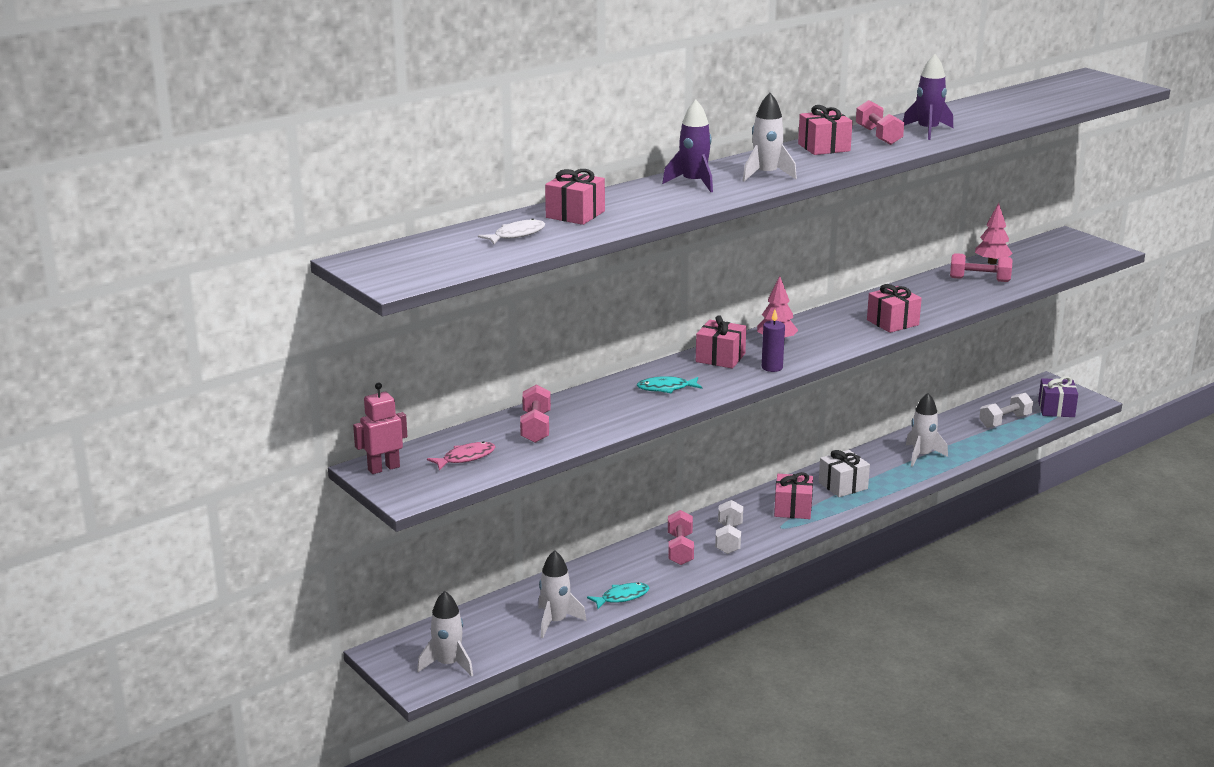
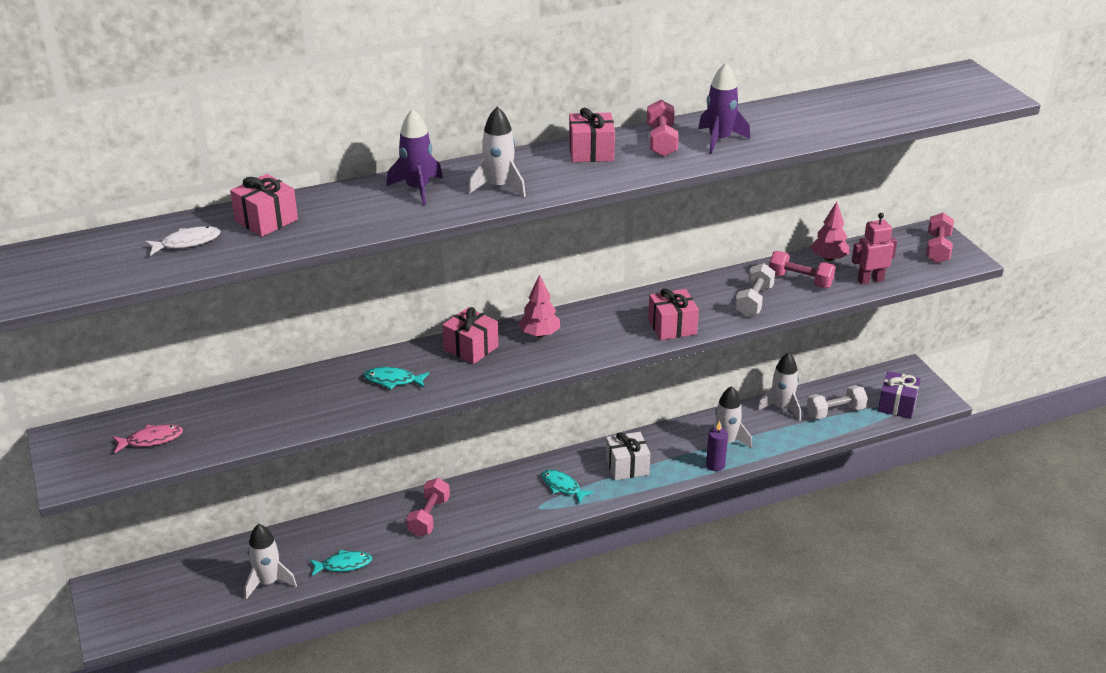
camera: 15 degrees right, 10 degrees up
(383, 468) = (71, 440): pink robot -> pink robot (870, 280)
(448, 664) = (147, 613): white rocket -> white rocket (781, 408)
(536, 427) = (239, 411): pink dumbbell -> pink dumbbell (937, 249)
(729, 538) = (481, 512): white dumbbell -> white dumbbell (754, 301)
(772, 367) = (512, 369): purple candle -> purple candle (715, 465)
(793, 509) = (562, 486): pink gift -> turquoise fish

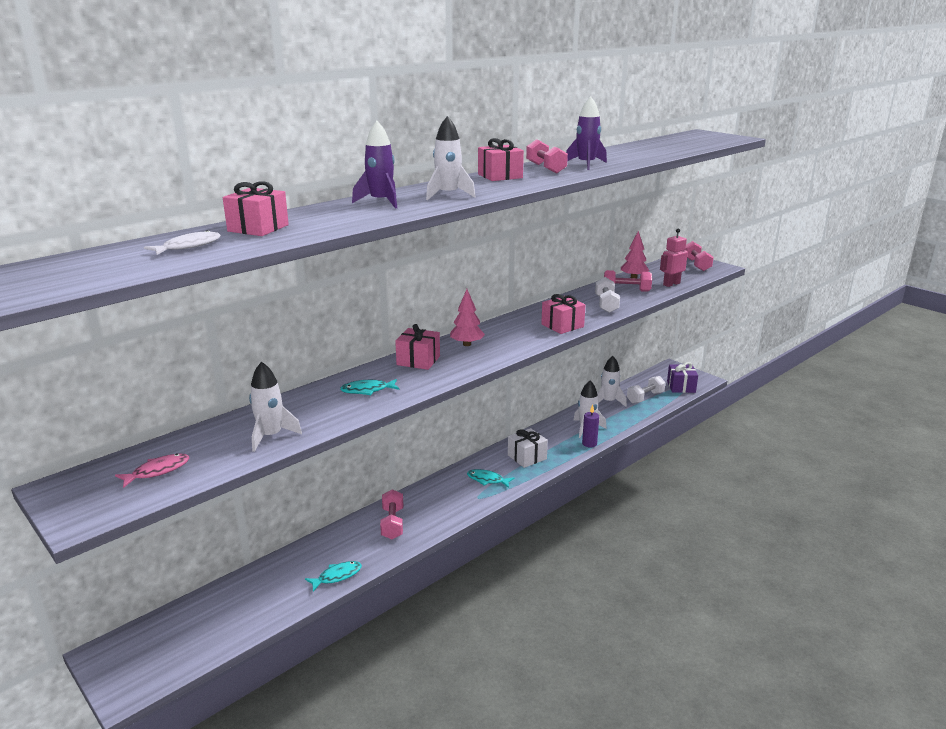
camera: 20 degrees left, 10 degrees down
(268, 582) = (273, 607): white rocket -> white rocket (271, 436)

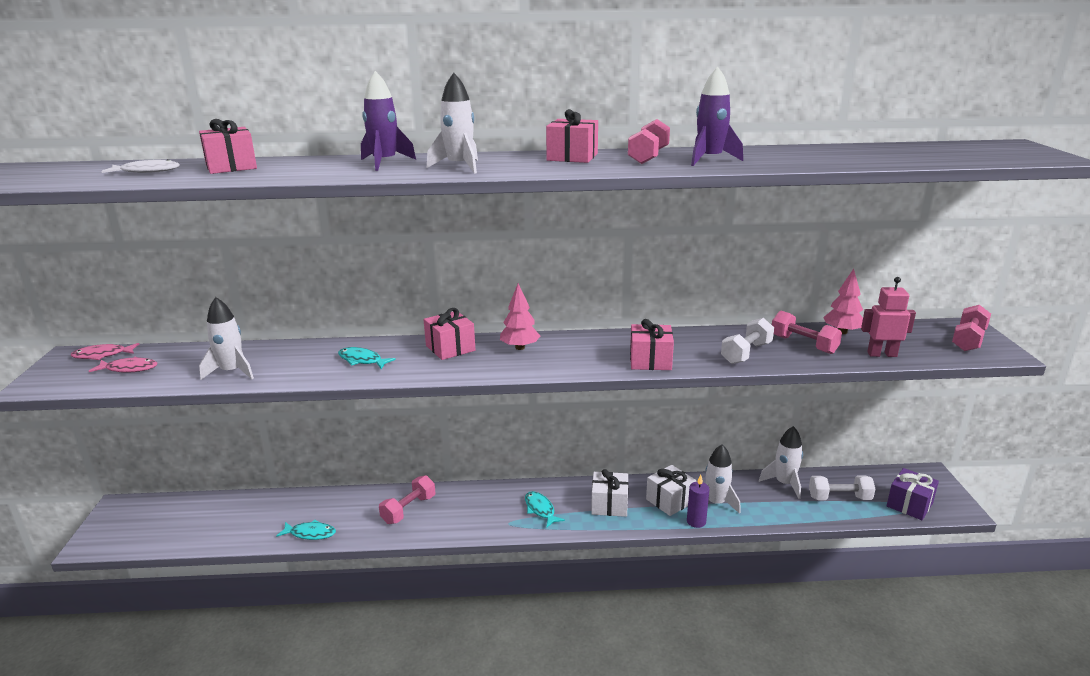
camera: 40 degrees right, 0 degrees up
(97, 473) = (102, 355): none -> pink fish
(559, 438) = (670, 501): none -> white gift

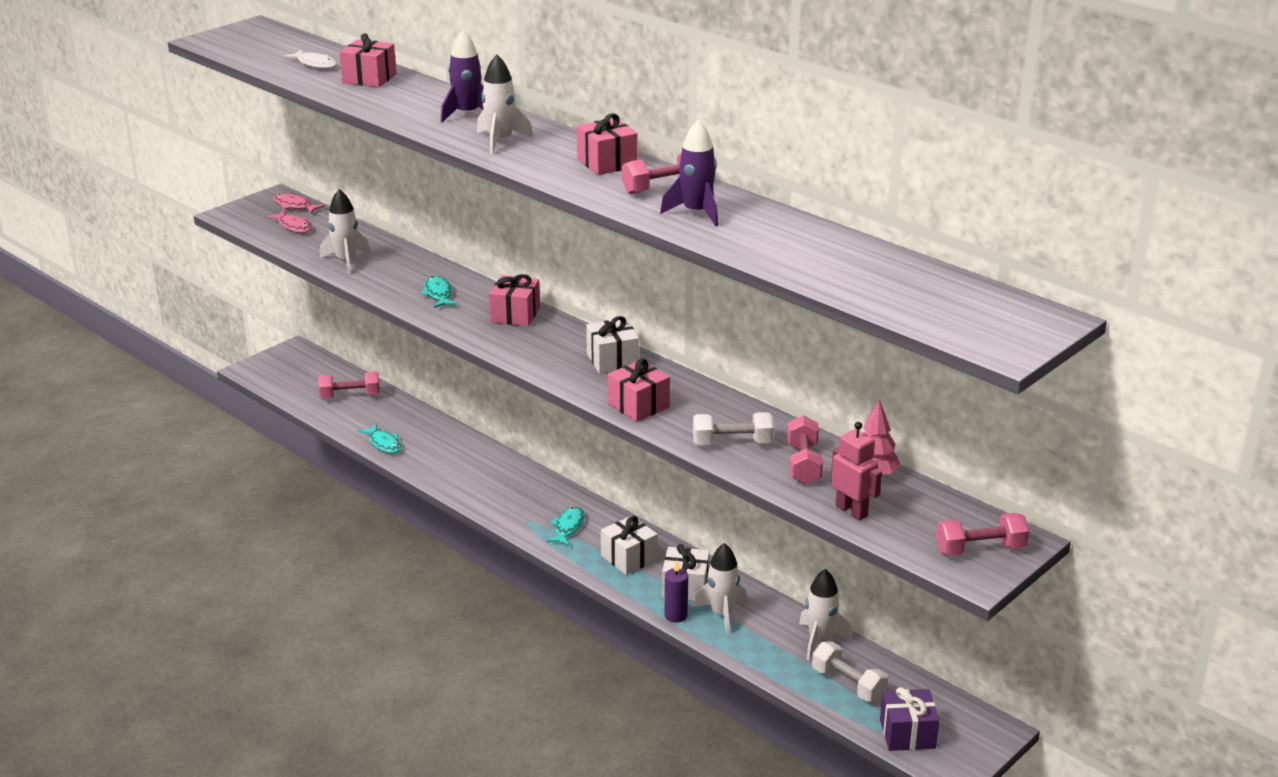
camera: 45 degrees right, 5 degrees up
(408, 509) = (473, 466): pink dumbbell -> pink dumbbell (350, 396)
(520, 347) = (565, 341): pink tree -> none
(575, 344) = (612, 360): none -> white gift

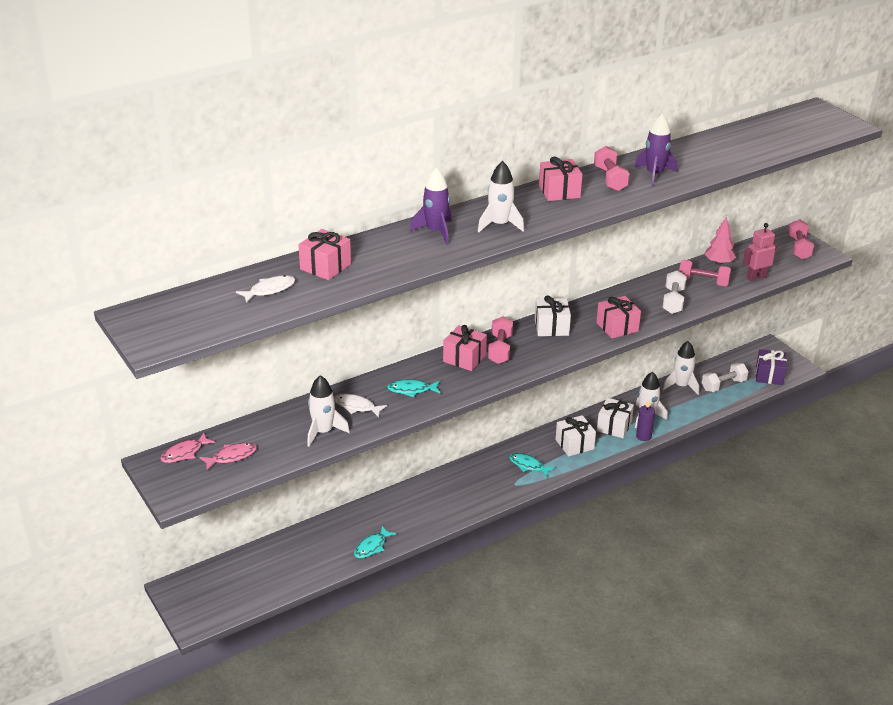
camera: 75 degrees left, 5 degrees up
(350, 396) = (282, 559): pink dumbbell -> pink dumbbell (500, 349)
(383, 443) = (372, 547): turquoise fish -> turquoise fish turned 150 degrees clockwise
(396, 270) = (357, 407): none -> white fish

